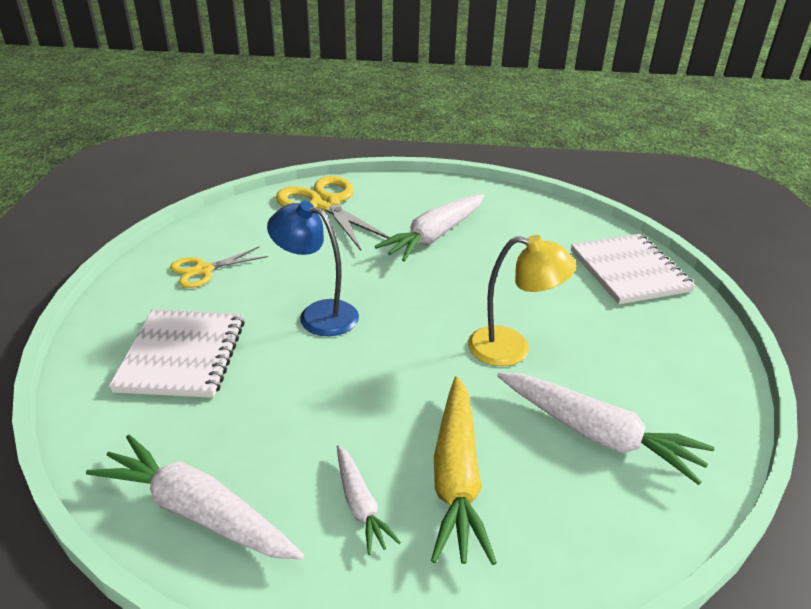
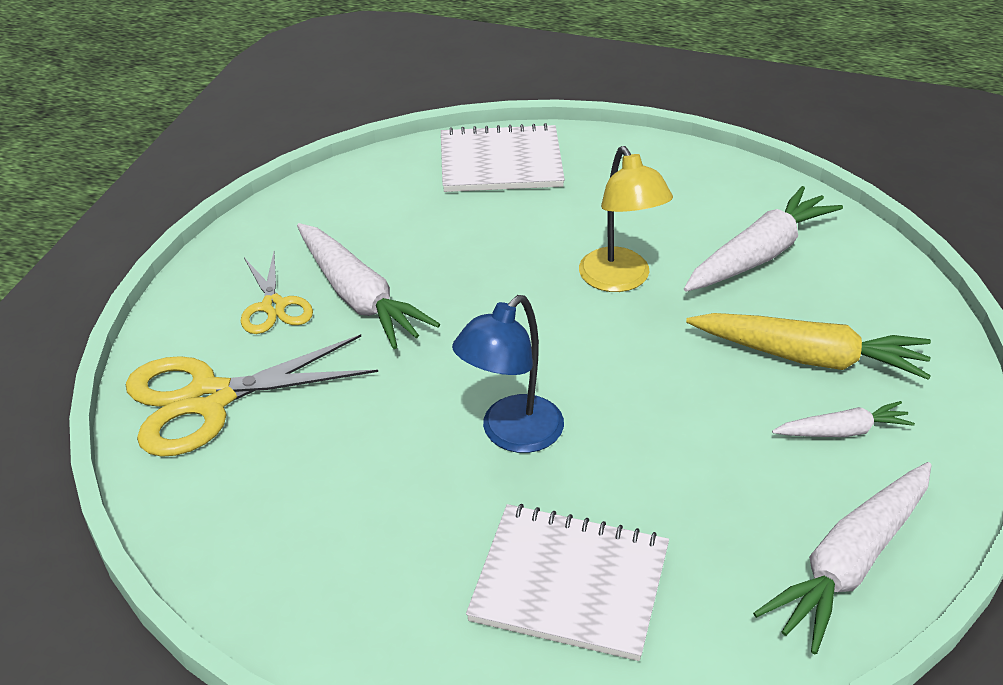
camera: 75 degrees left, 5 degrees up
(203, 270) = (352, 560): yellow scissors -> yellow scissors (273, 306)
(512, 348) = (620, 280): yellow lamp -> yellow lamp turned 135 degrees clockwise

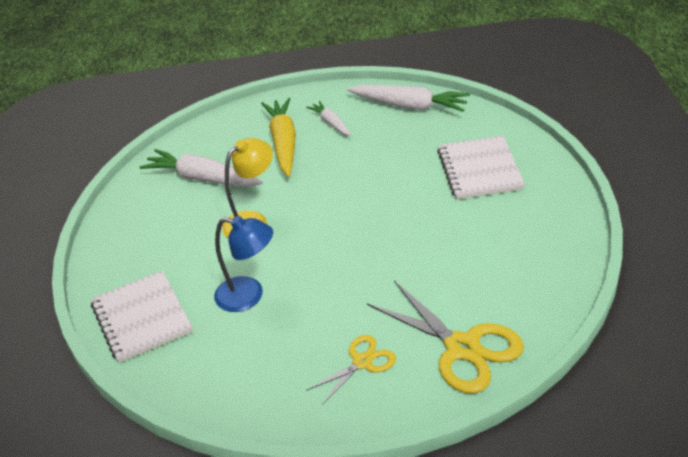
camera: 110 degrees left, 0 degrees up
(358, 297) = (329, 325): white carrot -> none
(511, 435) = (403, 218): blue lamp -> blue lamp (249, 296)

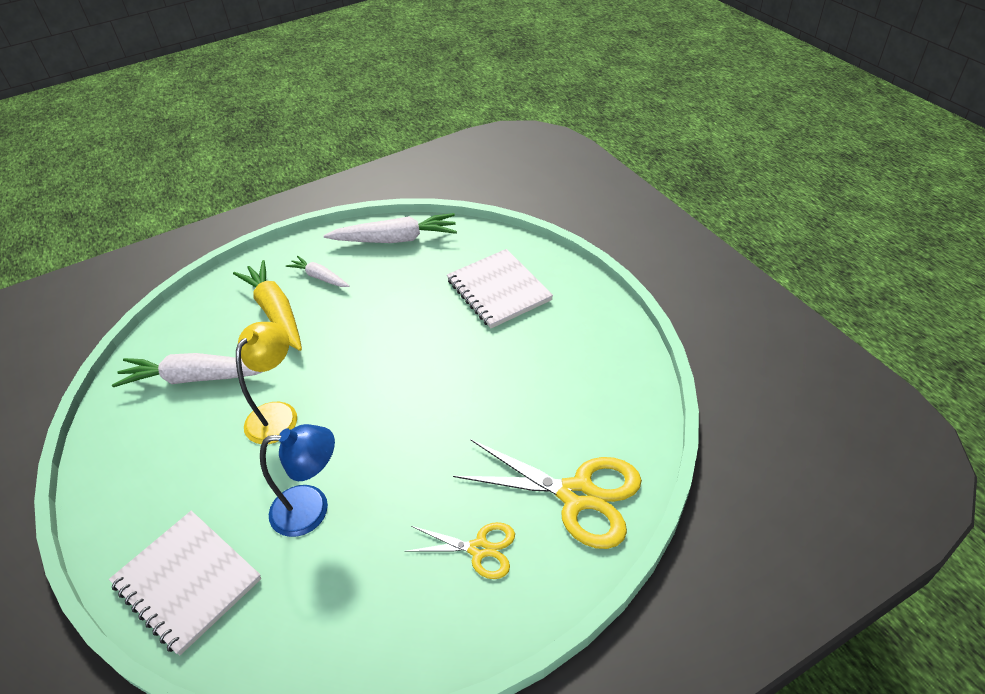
camera: 25 degrees left, 5 degrees up
(362, 362) = (479, 549): yellow scissors -> yellow scissors turned 75 degrees clockwise

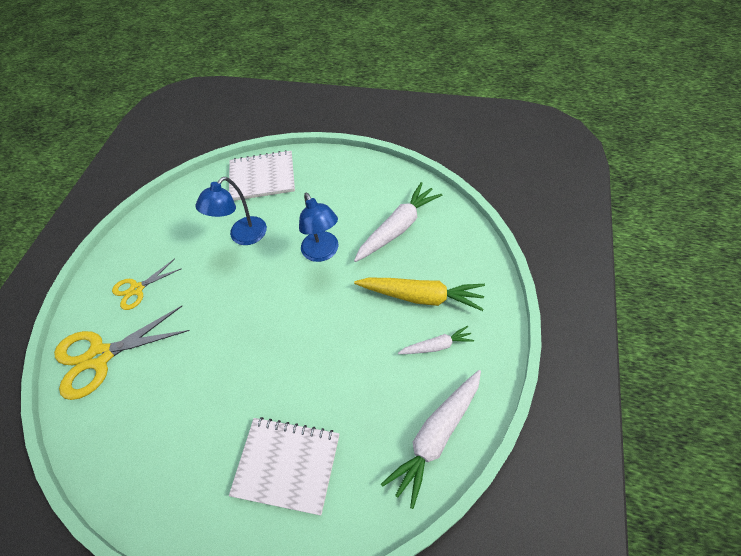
camera: 135 degrees right, 10 degrees up
(278, 414) = (323, 253): yellow lamp -> blue lamp

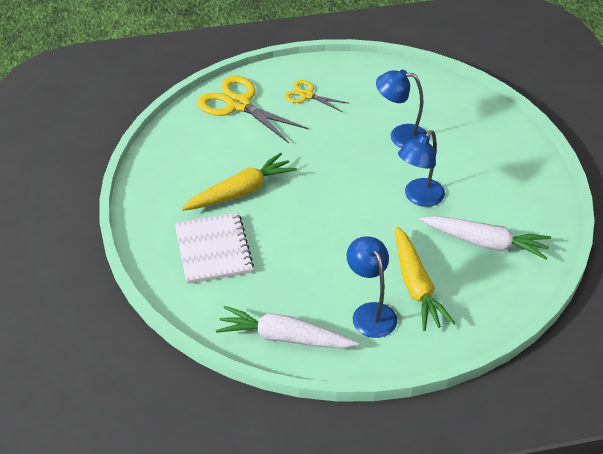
camera: 60 degrees right, 10 degrees down
(222, 404) = (240, 192): none -> yellow carrot
(262, 177) = (477, 120): white notebook -> none
(436, 346) = (370, 312): white carrot -> blue lamp

